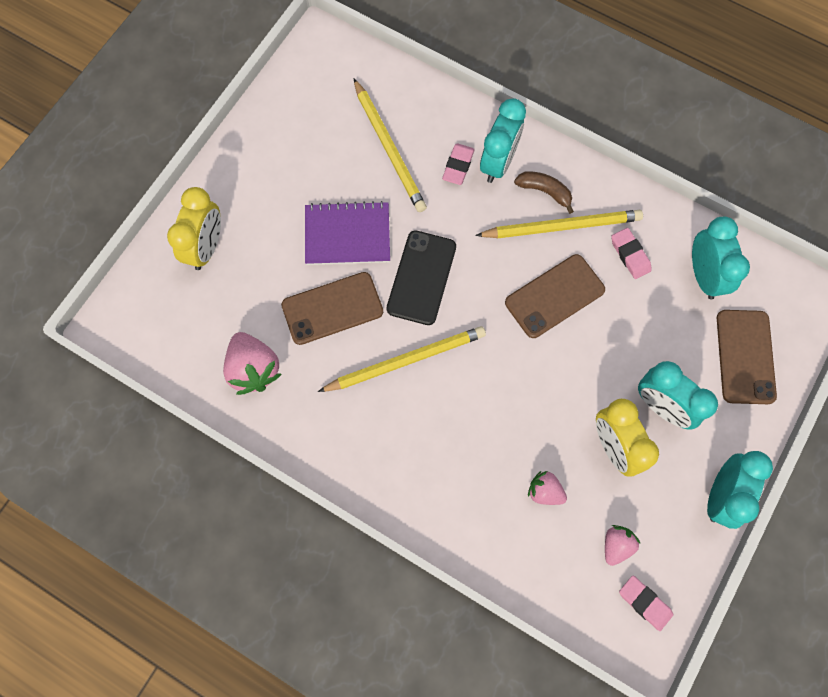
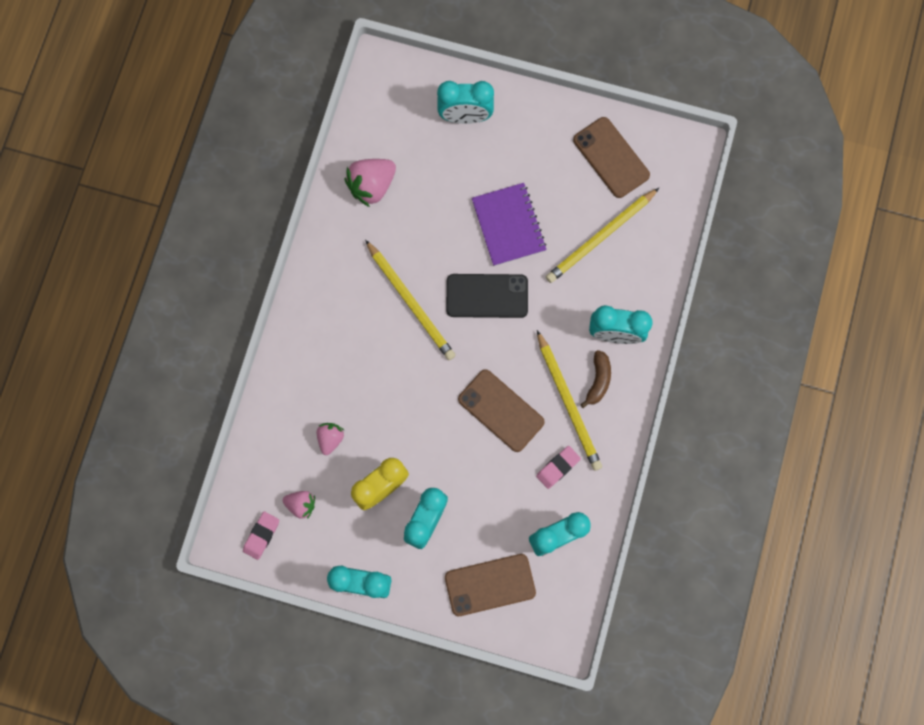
camera: 75 degrees right, 5 degrees up
(206, 247) = (465, 117): yellow clock -> turquoise clock
(332, 308) = (439, 231): brown phone -> brown phone (611, 157)
(458, 166) = (601, 300): pink eraser -> none

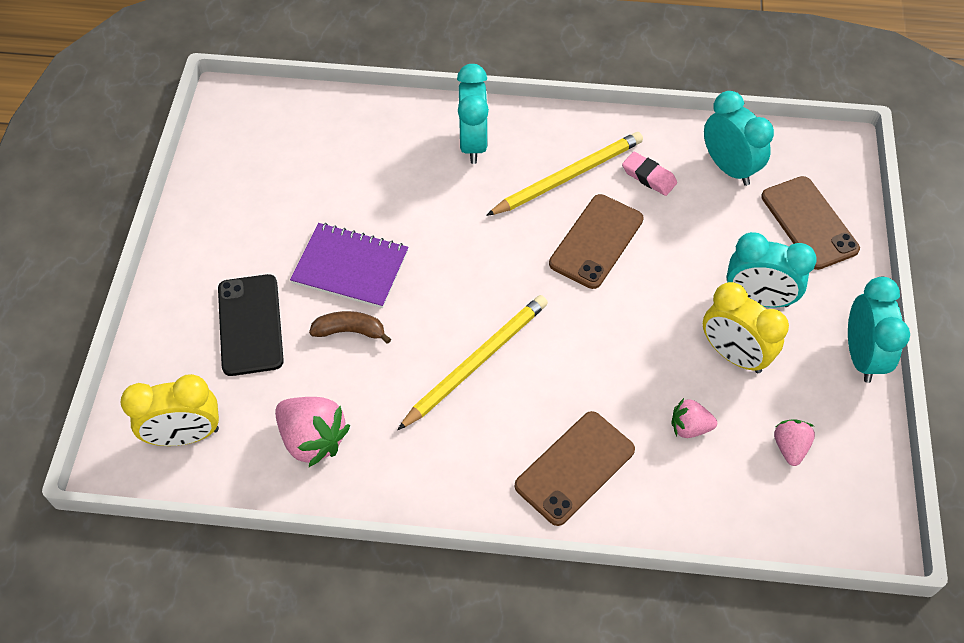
camera: 100 degrees left, 20 degrees down
(261, 535) = (849, 490): pink eraser -> none
(391, 106) = (185, 435): none -> yellow clock
(465, 117) = (198, 339): turquoise clock -> none
(487, 296) = (451, 277): black phone -> black phone (250, 325)
(508, 225) = (350, 267): purple notebook -> purple notebook turned 45 degrees clockwise
(598, 380) = (534, 152): brown banana -> brown banana (350, 331)
(600, 237) = (353, 171): yellow pencil -> none
(611, 157) = (246, 173): brown phone -> brown phone (575, 468)

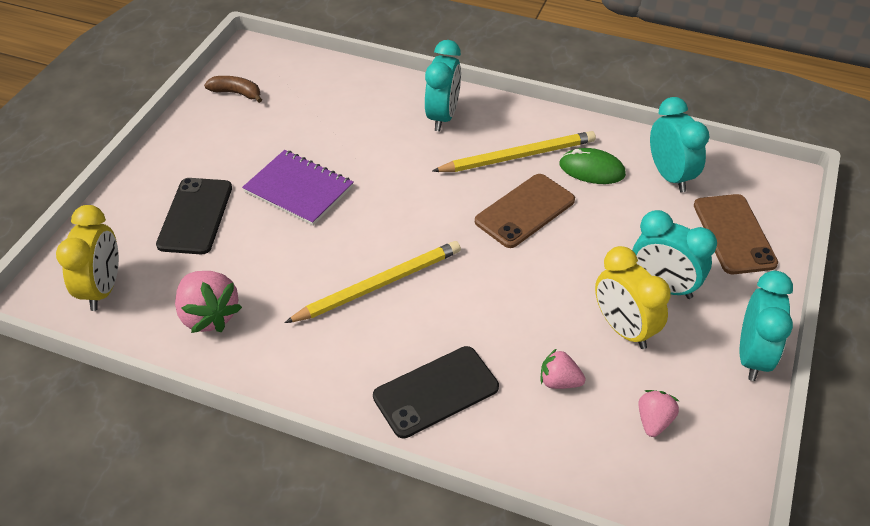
camera: 15 degrees right, 10 degrees down
(185, 435) = (103, 289): yellow clock -> yellow clock turned 90 degrees counterclockwise
(350, 331) = (277, 238): brown banana -> brown banana (236, 93)
(575, 468) = (436, 392): brown phone -> black phone
(649, 176) = (592, 169): pink eraser -> green mouse

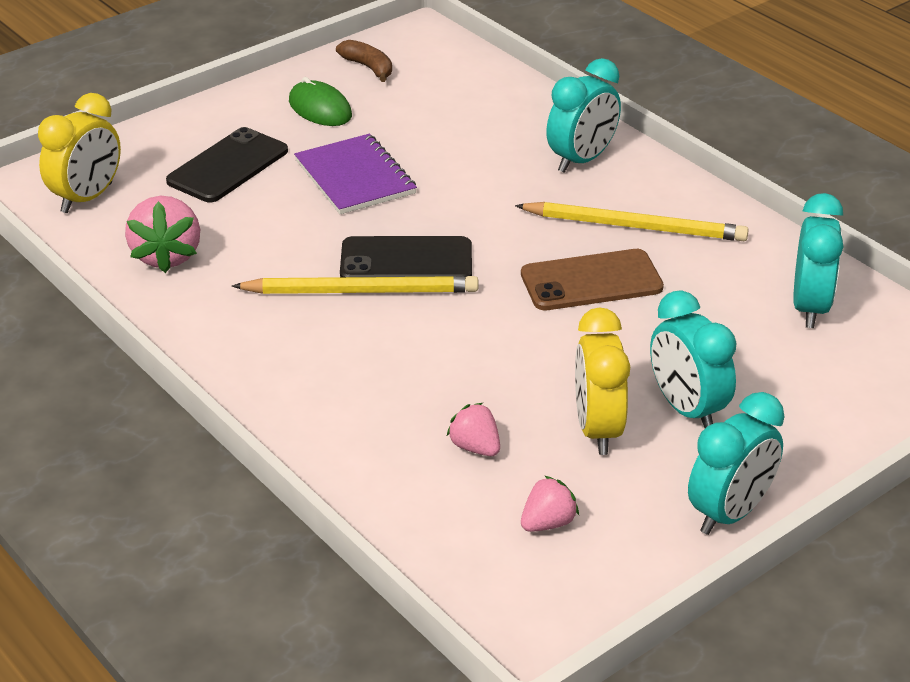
camera: 30 degrees right, 10 degrees down
(436, 392) = (334, 404): black phone -> black phone (406, 261)
(592, 169) = (715, 269): green mouse -> green mouse (320, 108)
(734, 234) = (833, 392): brown phone -> none

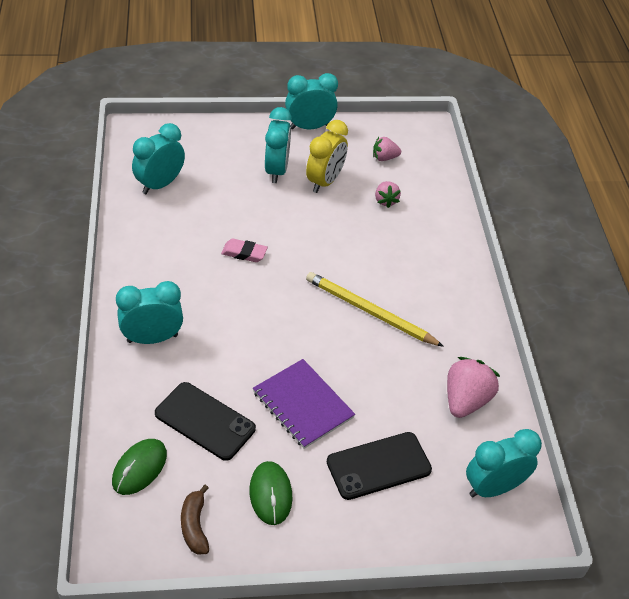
camera: 150 degrees left, 10 degrees up
(87, 198) = (493, 487): yellow clock -> turquoise clock
(355, 177) = (303, 405): purple notebook -> purple notebook turned 45 degrees counterclockwise
(406, 261) = (328, 319): black phone -> black phone (205, 421)
(463, 77) = (139, 468): none -> green mouse
(591, 281) = (244, 253): brown phone -> pink eraser
(635, 226) = (181, 273): yellow pencil -> none

